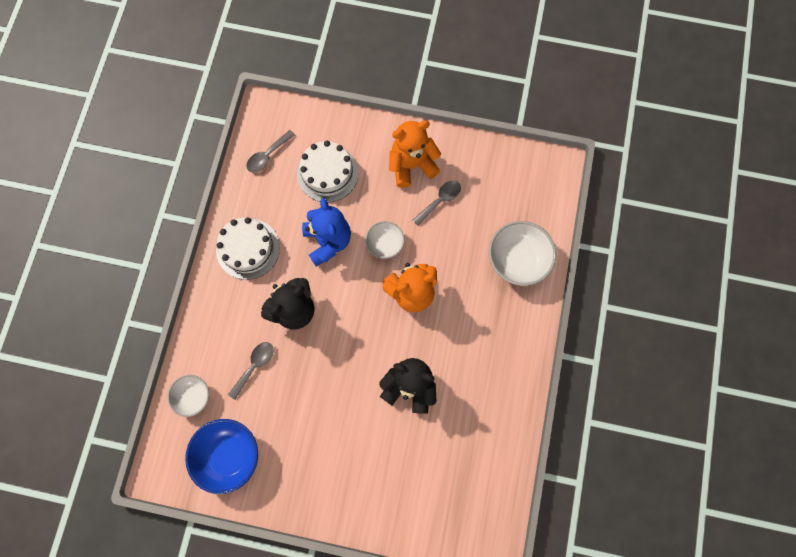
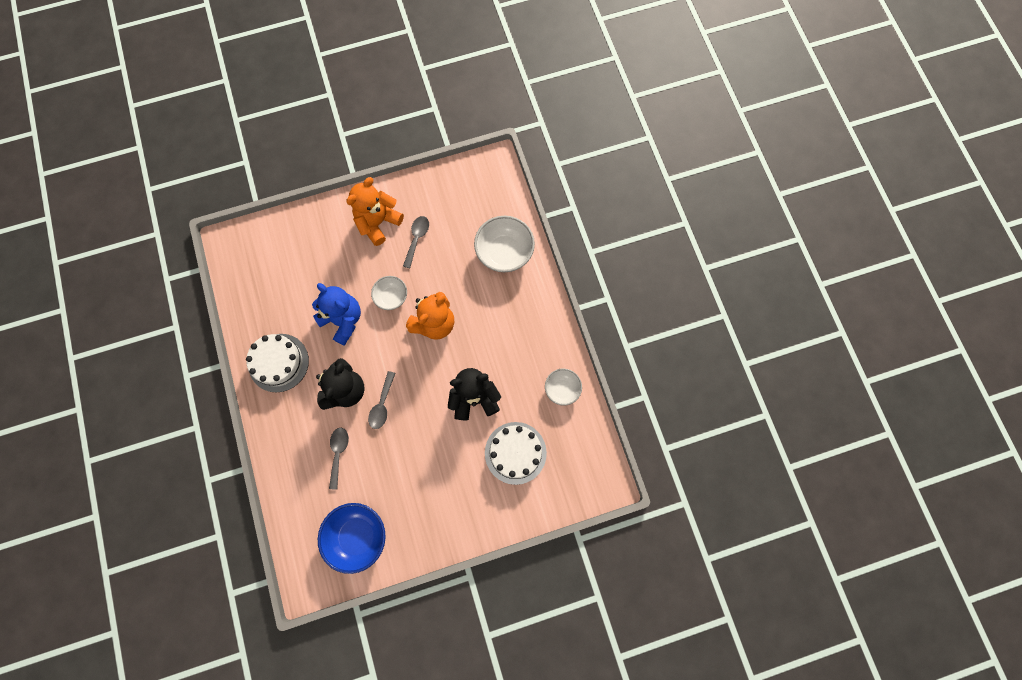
camera: 30 degrees left, 0 degrees up
(193, 396) = (300, 507): white bowl -> white bowl (562, 389)
(267, 155) = (252, 278): grey spoon -> grey spoon (382, 405)
(327, 173) = (311, 265): white cake -> white cake (515, 453)

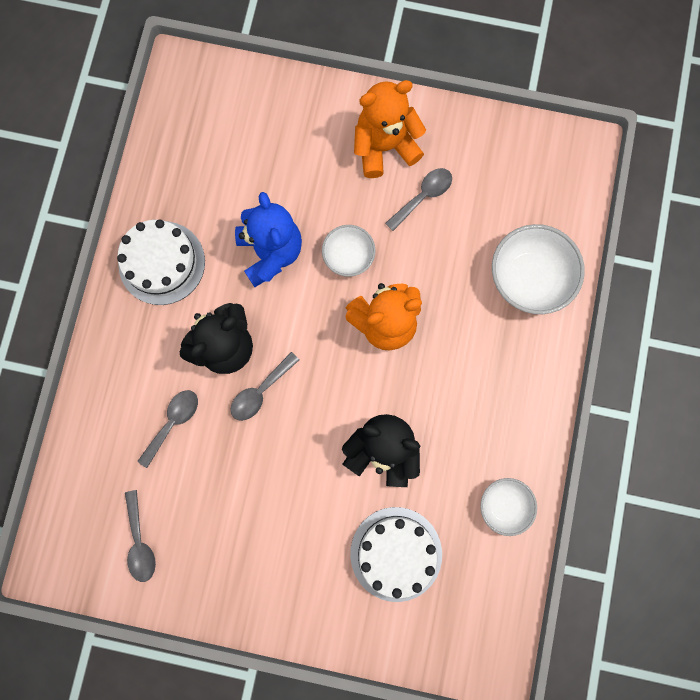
camera: 30 degrees right, 5 degrees up
(357, 536) = (140, 542): blue bowl -> grey spoon

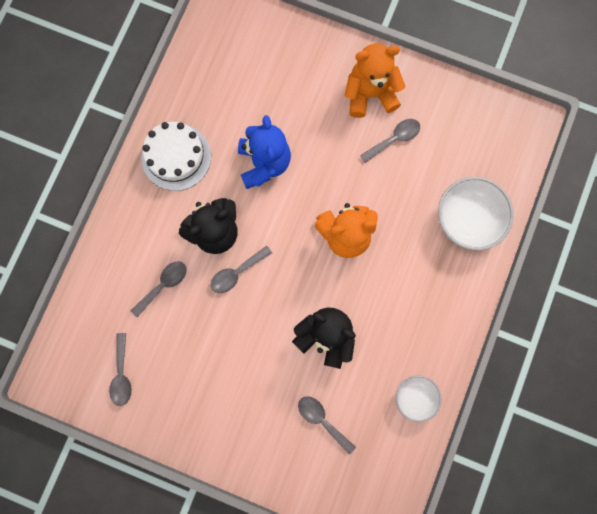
camera: 10 degrees right, 0 degrees up
(348, 256) = (325, 177): white bowl -> none
(396, 553) = (322, 420): white cake -> grey spoon

